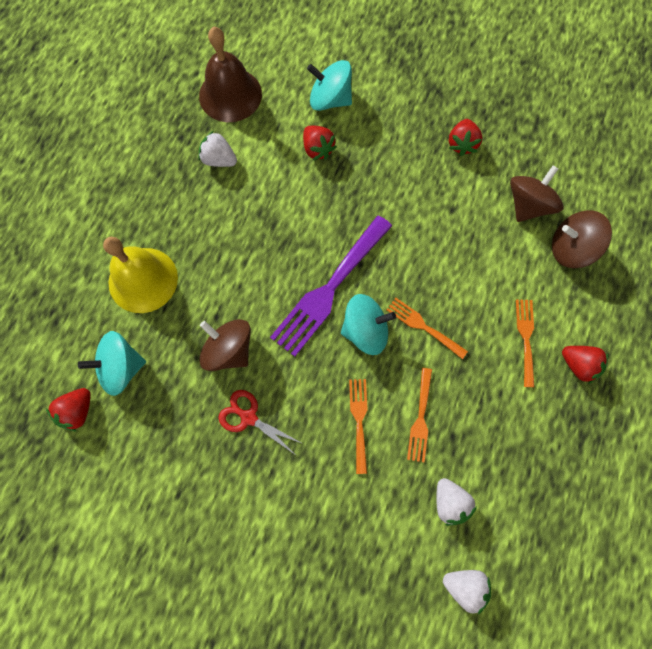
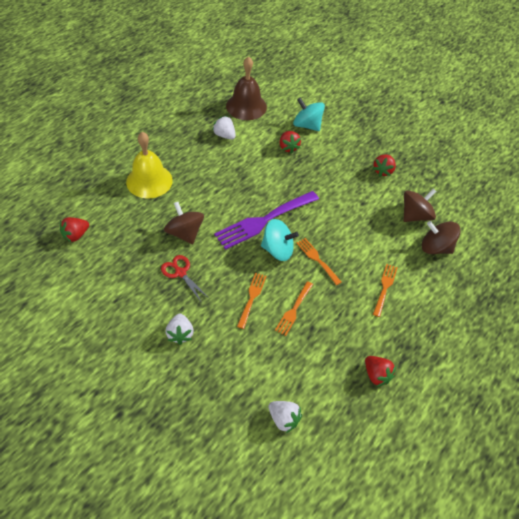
camera: 15 degrees right, 20 degrees down
(121, 368) = (113, 221): turquoise spinning top -> none
(450, 502) = (294, 365): white strawberry -> white strawberry (180, 334)
(578, 365) = (416, 314): red strawberry -> red strawberry (376, 375)

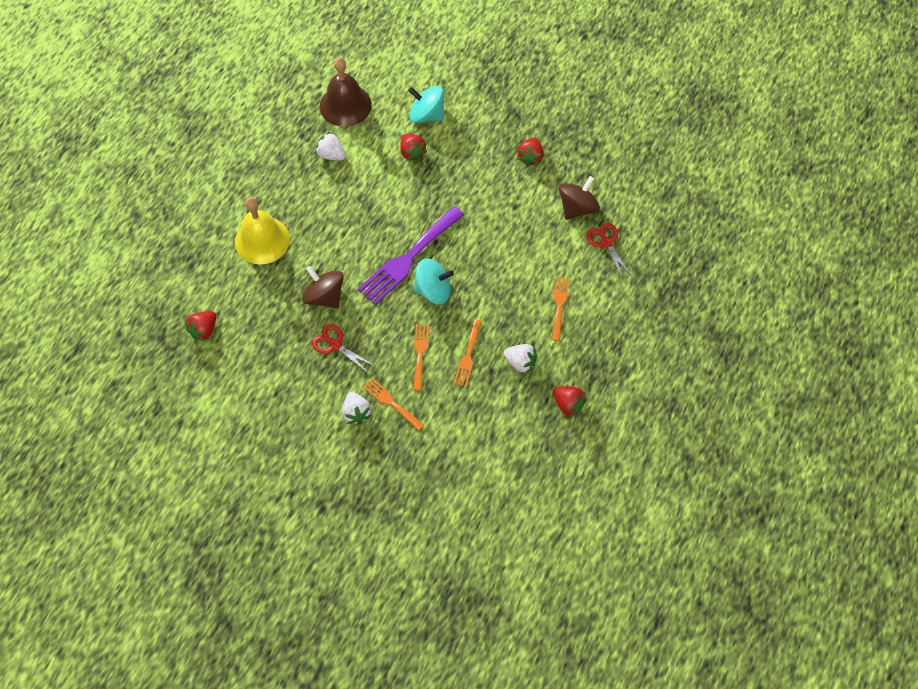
camera: 10 degrees left, 10 degrees up
(283, 419) = (485, 472): white strawberry -> white strawberry (520, 362)
(317, 259) = (479, 291): orange fork -> orange fork (391, 402)
(435, 247) = (606, 243): brown spinning top -> red scissors

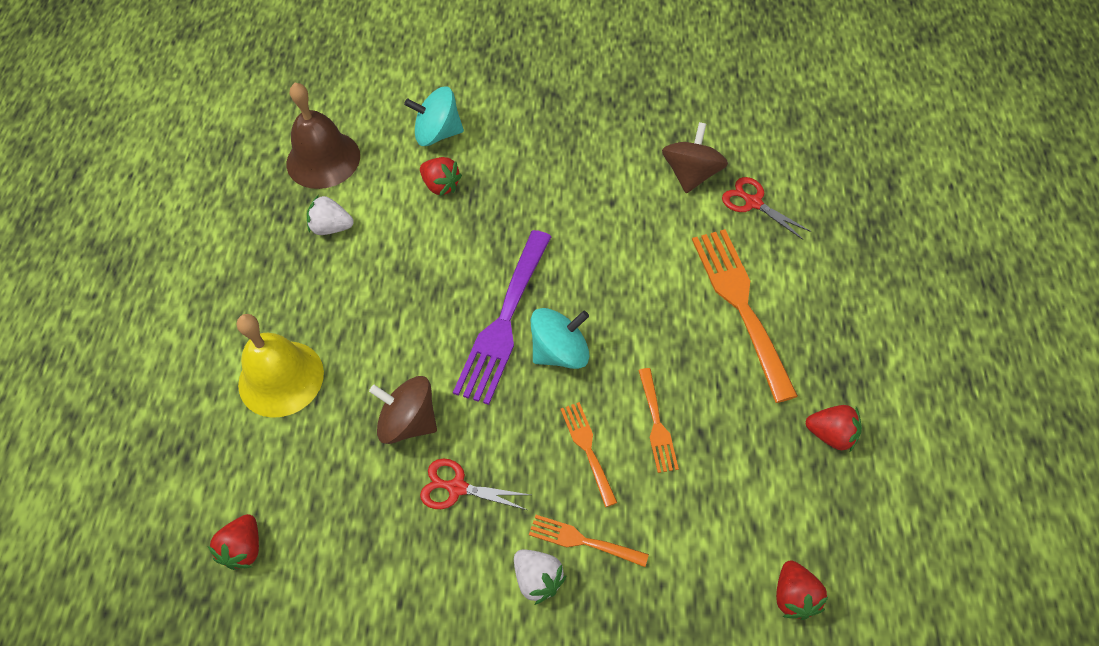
camera: 20 degrees left, 5 degrees down
(520, 362) = (734, 403): white strawberry -> none
(530, 157) = (598, 136): red strawberry -> red strawberry (794, 596)
(559, 305) = (740, 305): orange fork -> orange fork, size x1.92

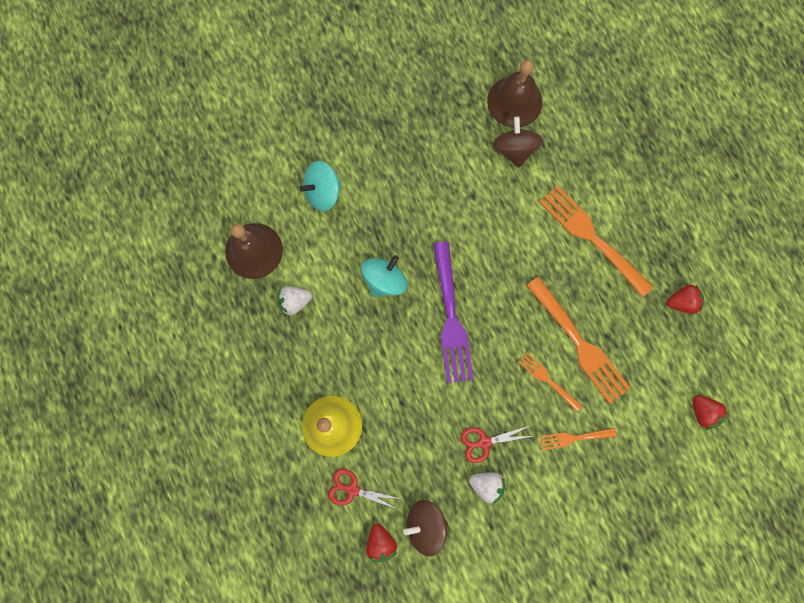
camera: 30 degrees left, 20 degrees up
(409, 422) = (431, 415): brown spinning top -> brown spinning top (425, 525)
(441, 185) = (350, 234): red strawberry -> none
(538, 579) = (561, 473): white strawberry -> white strawberry (486, 485)
(560, 352) = (497, 323): turquoise spinning top -> turquoise spinning top (384, 280)
(657, 424) = (580, 344): orange fork -> orange fork, size x1.92
(719, 127) = (514, 101): none -> brown bell
(753, 203) = (564, 155): red scissors -> red scissors (352, 489)

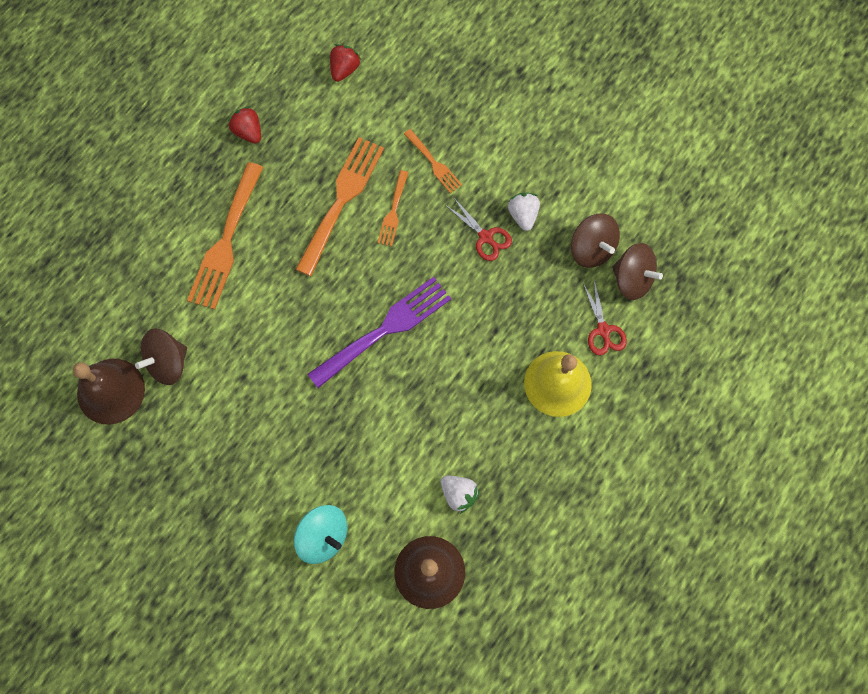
camera: 120 degrees left, 5 degrees down
(380, 542) = (632, 279): red strawberry -> brown spinning top
(384, 280) = (383, 415): turquoise spinning top -> none

